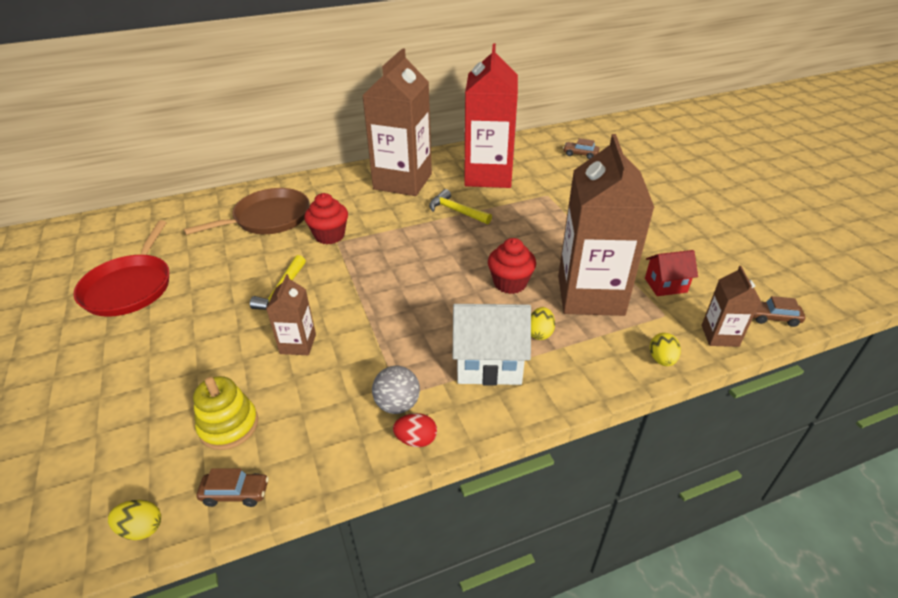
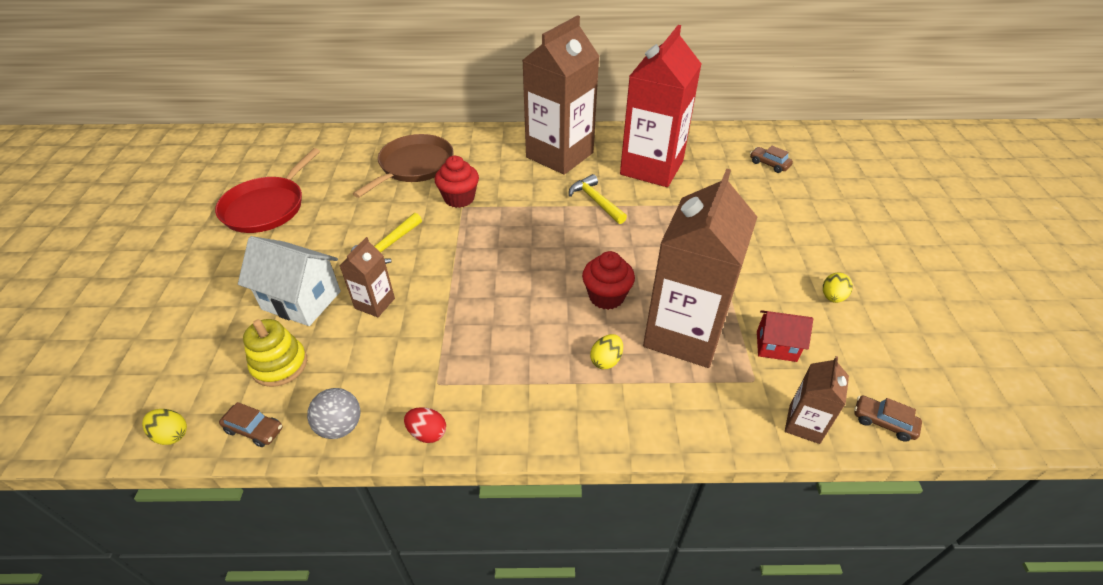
camera: 20 degrees right, 5 degrees up
(268, 218) = (414, 166): brown pan -> brown pan turned 45 degrees counterclockwise
(397, 404) = (429, 392): grey ball -> grey ball (340, 426)
(489, 363) = (537, 377): white house -> white house (301, 300)
(661, 359) = (720, 430): yellow egg -> yellow egg (832, 297)

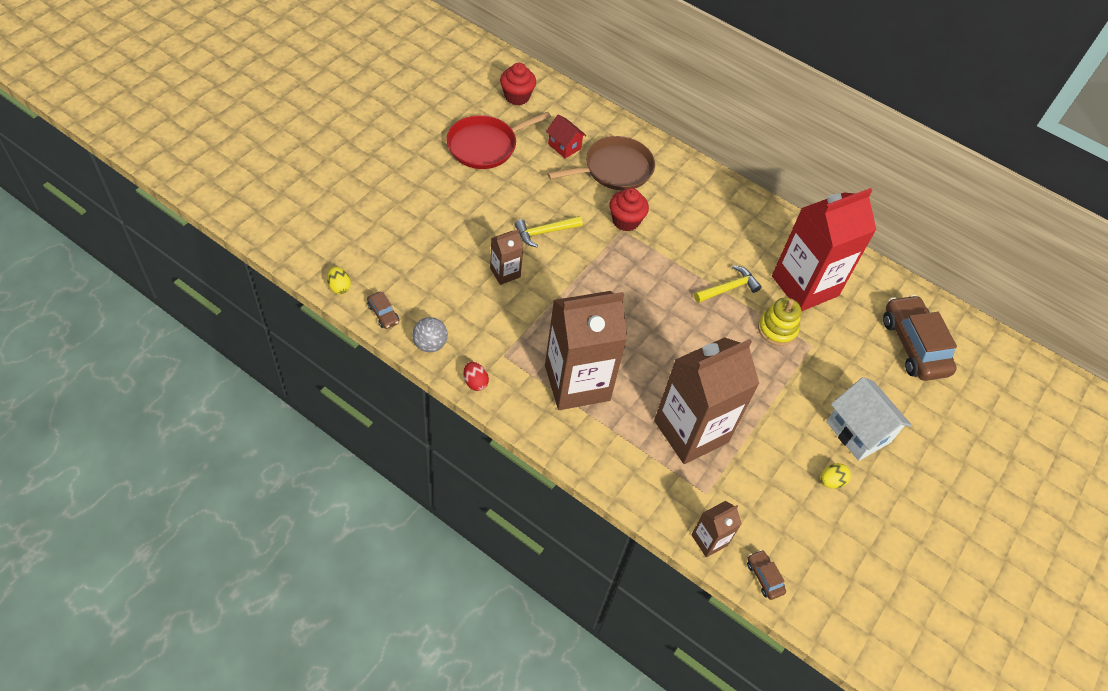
camera: 30 degrees right, 10 degrees up
(280, 365) = (421, 280): yellow stacking toy -> yellow stacking toy (777, 329)
(301, 300) = (461, 240): white house -> white house (858, 432)
(559, 155) = (739, 227): brown carton -> brown carton (577, 382)
(596, 201) = (728, 288): yellow hammer -> yellow hammer turned 60 degrees clockwise
(606, 296) = (663, 369): red cupcake -> red cupcake (517, 96)
(606, 360) = (620, 412): yellow egg -> none
(769, 164) = (913, 345): brown car -> brown car, size x2.27
(776, 346) = (747, 483): red house -> red house (564, 146)

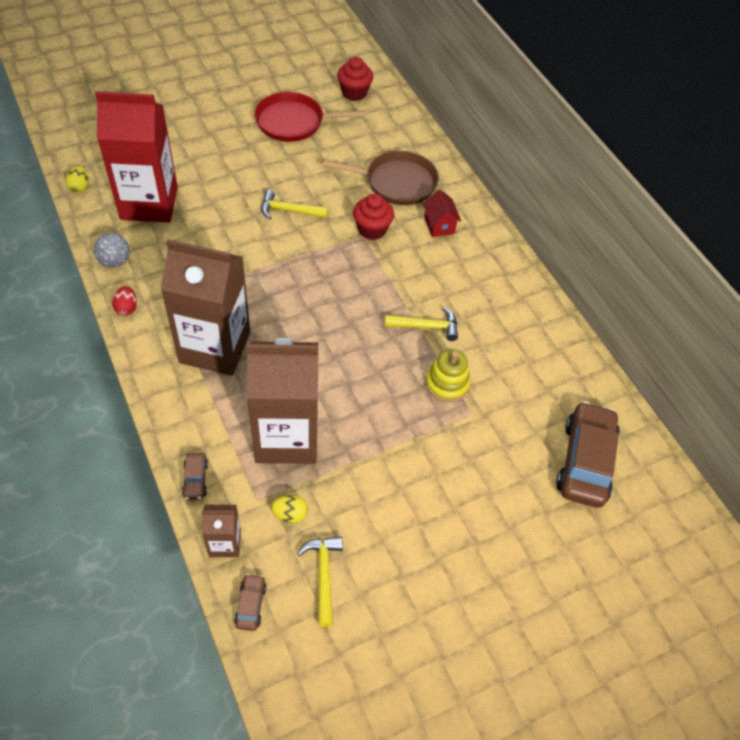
camera: 30 degrees right, 0 degrees up
(383, 314) = (97, 222): brown car -> brown car (195, 480)
(505, 273) = (226, 230): brown carton -> none
(564, 146) = (364, 147): red house -> red house (439, 225)
(798, 527) = (323, 575): none -> yellow hammer
(805, 286) = (508, 356): red carton -> red carton (149, 203)
(831, 481) = (391, 549): yellow egg -> yellow egg (290, 514)
(858, 432) = (458, 516): white house -> none

